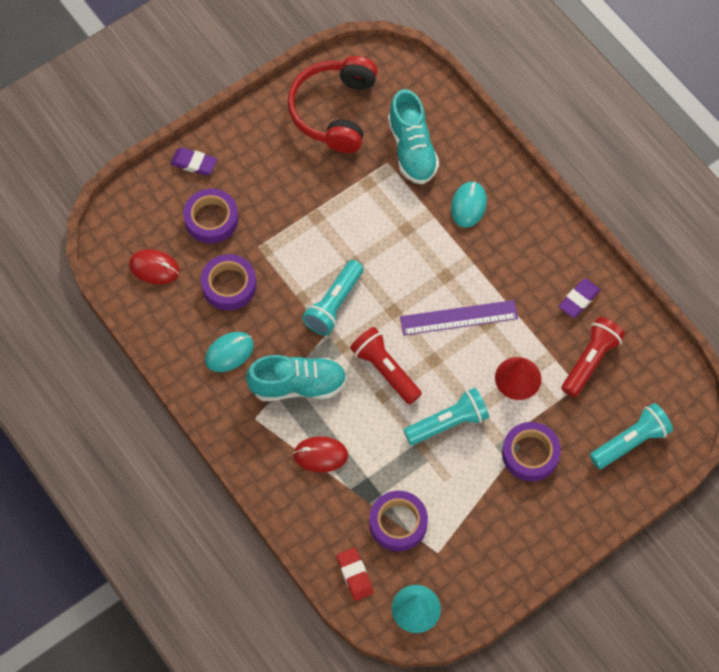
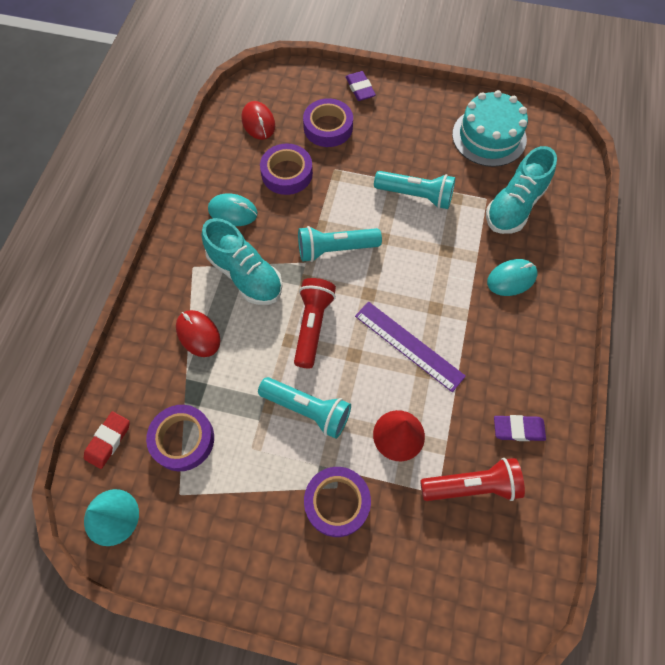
camera: 50 degrees right, 0 degrees up
(334, 111) = (489, 137): red headphones -> turquoise cake
(630, 441) = (428, 589): turquoise flashlight -> turquoise flashlight (416, 195)

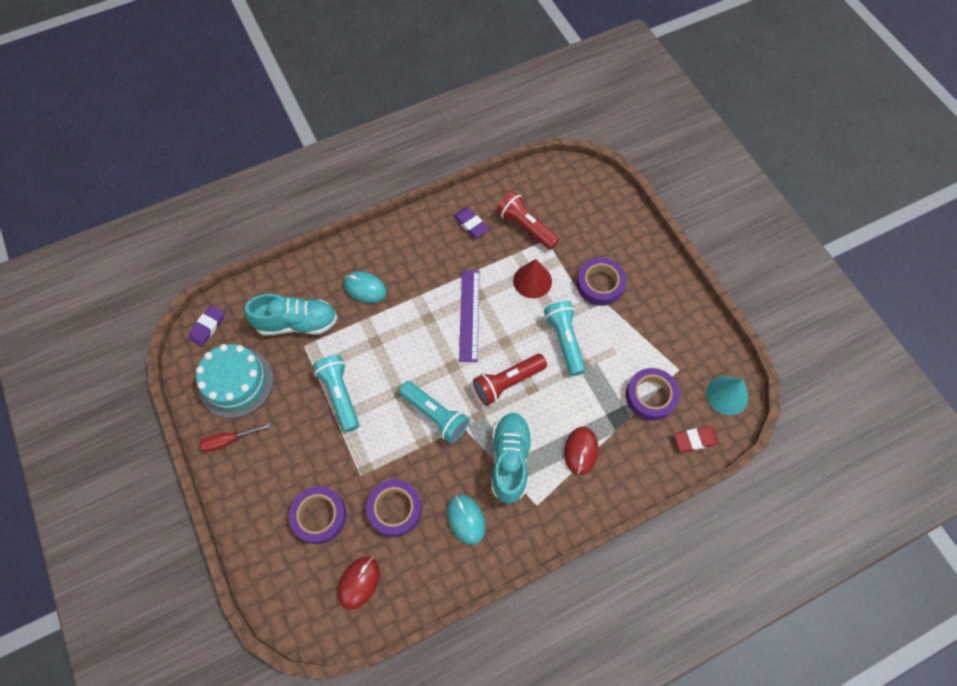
camera: 130 degrees left, 0 degrees up
(360, 88) = (252, 525): purple eraser -> purple eraser (207, 327)
(440, 108) = (229, 440): none -> red screwdriver

